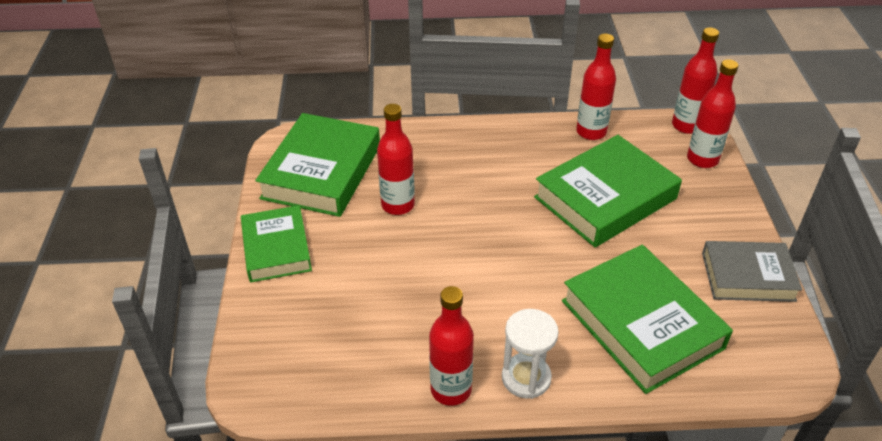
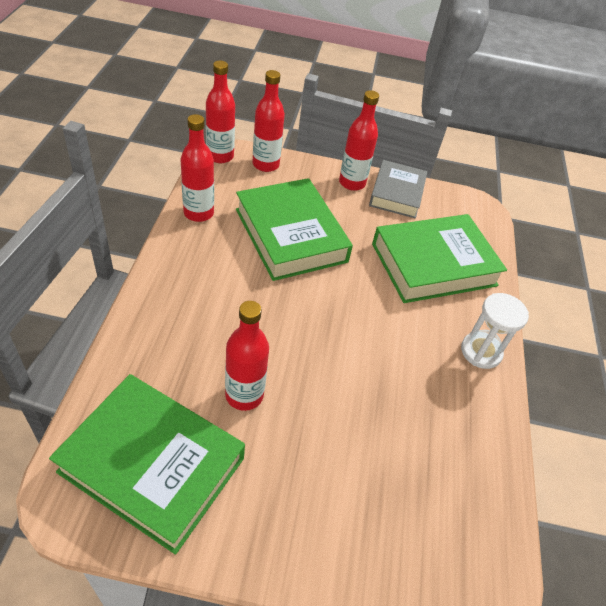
camera: 85 degrees left, 5 degrees up
(276, 248) = (277, 542): green book -> none
(451, 389) = (491, 408): red bottle -> red bottle (352, 183)

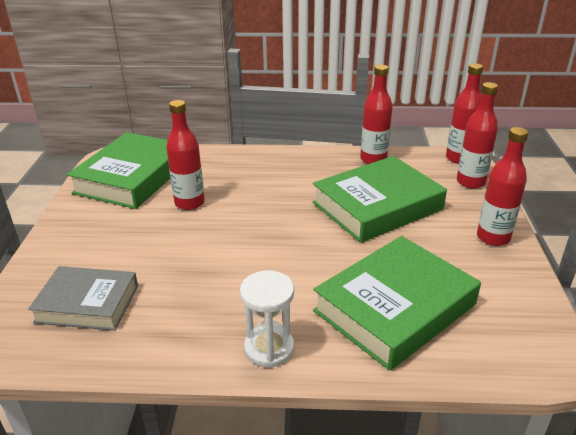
camera: 90 degrees right, 15 degrees down
(397, 193) = (506, 273): grey book -> grey book (87, 304)
(433, 264) = (395, 307): green book -> green book turned 75 degrees clockwise

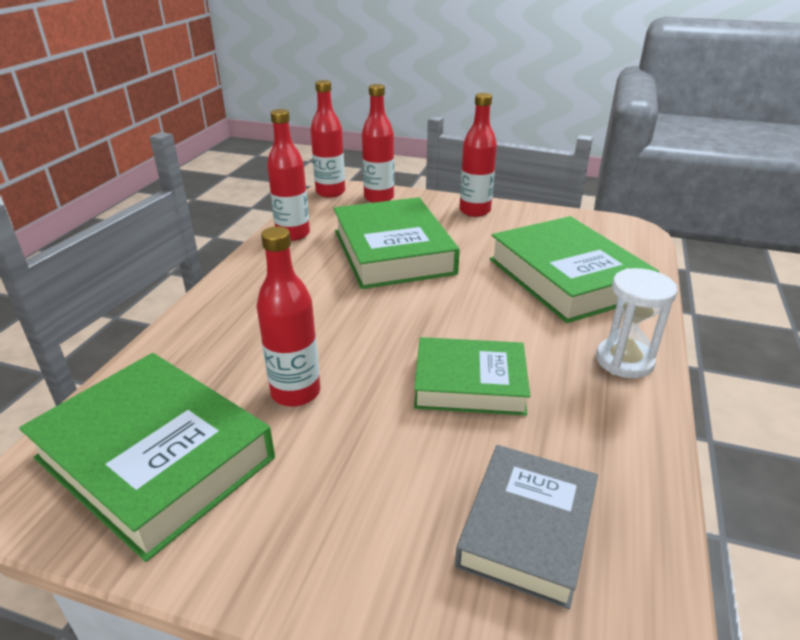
camera: 75 degrees left, 0 degrees up
(215, 267) = (470, 383): none -> green book

